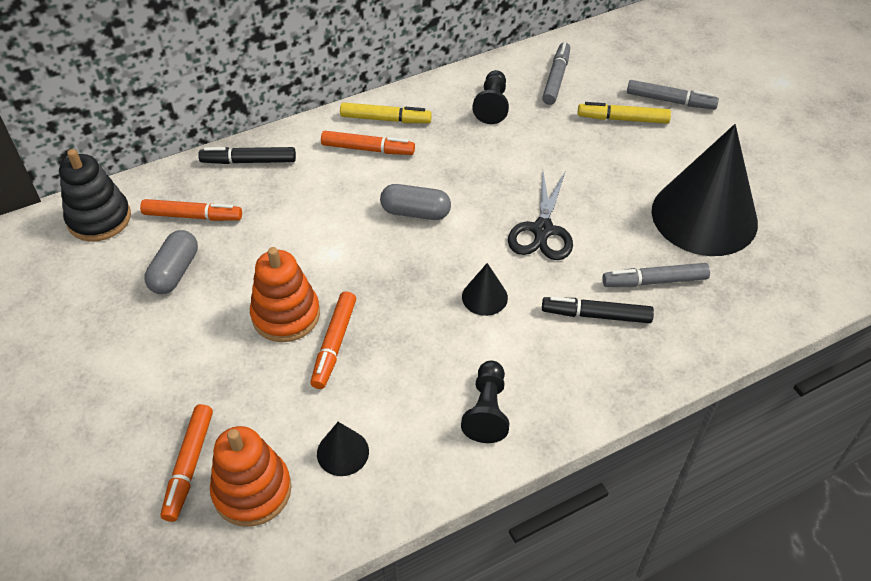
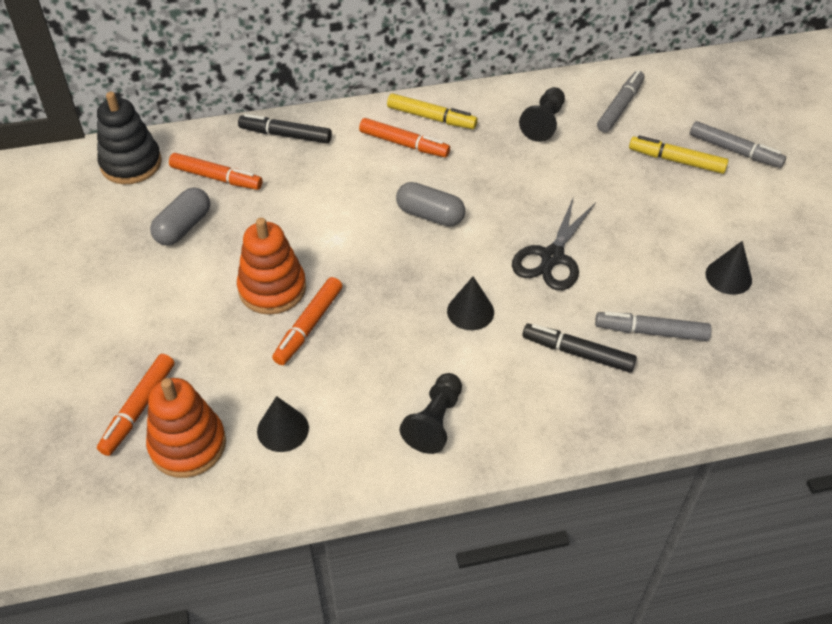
camera: 15 degrees right, 0 degrees up
(704, 216) = (728, 276): black cone -> black cone, size x0.41

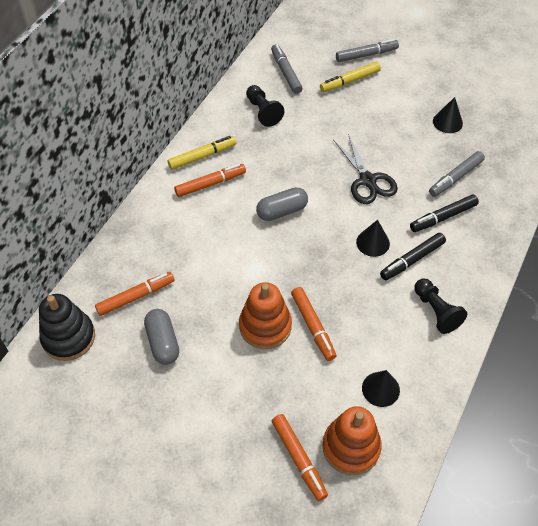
camera: 50 degrees left, 5 degrees up
(285, 135) = (137, 236): black marker -> black marker (412, 260)

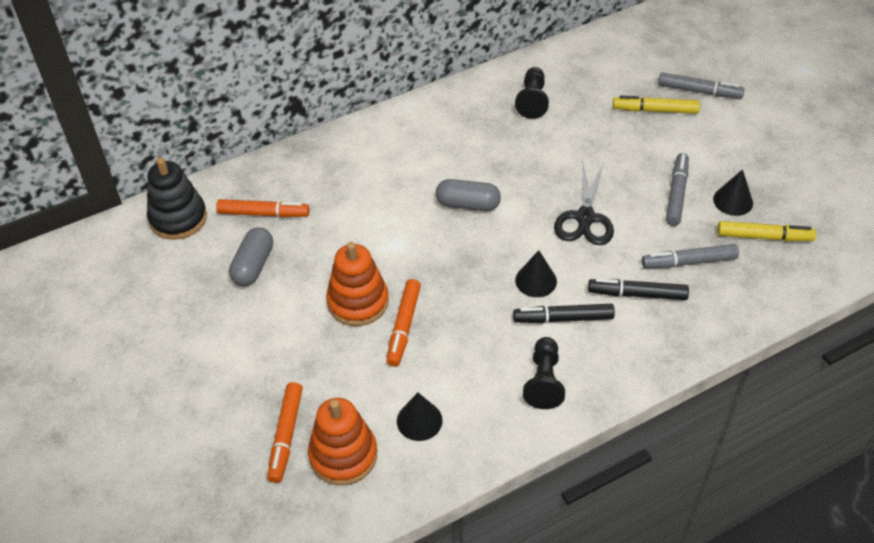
camera: 35 degrees right, 5 degrees down
(202, 156) = (433, 116): yellow marker -> yellow marker (764, 237)
(210, 184) = (419, 146): orange marker -> none
(286, 72) = (591, 72): grey marker -> grey marker (676, 194)

